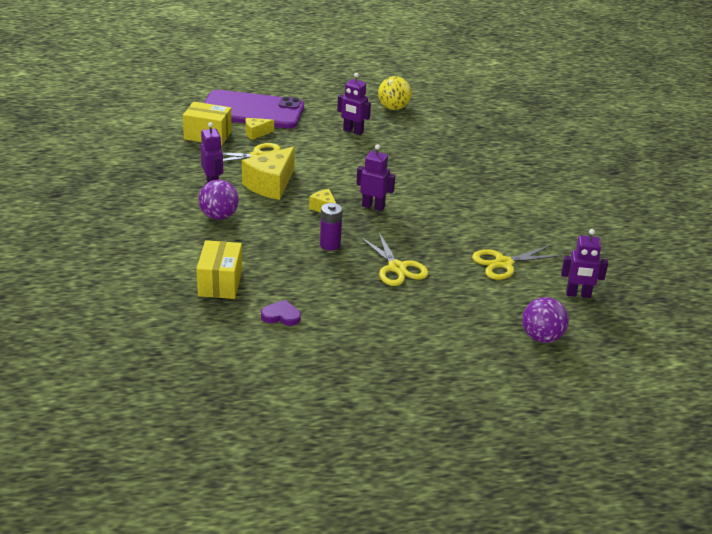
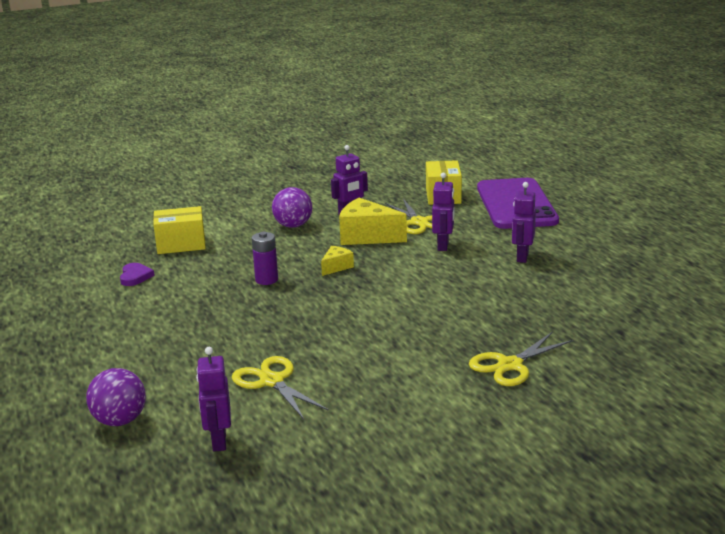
camera: 80 degrees right, 10 degrees down
(256, 133) = (468, 214): yellow cheese -> none
(373, 206) = (356, 290): purple robot -> purple robot (443, 246)
(393, 108) = (609, 271): yellow ball -> none
(397, 268) = (236, 319): yellow scissors -> yellow scissors (509, 365)

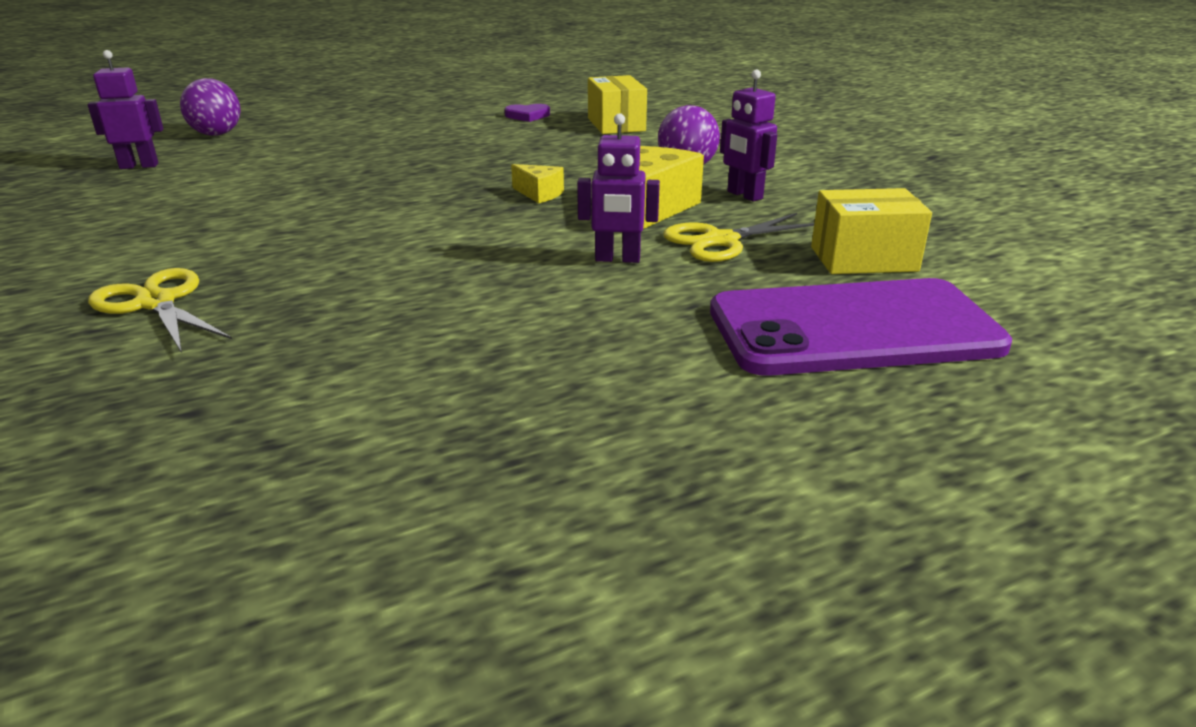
camera: 85 degrees right, 5 degrees up
(266, 280) = (505, 163): purple battery -> none
(272, 381) = (240, 178): yellow scissors -> none
(522, 257) = (564, 326): purple robot -> none

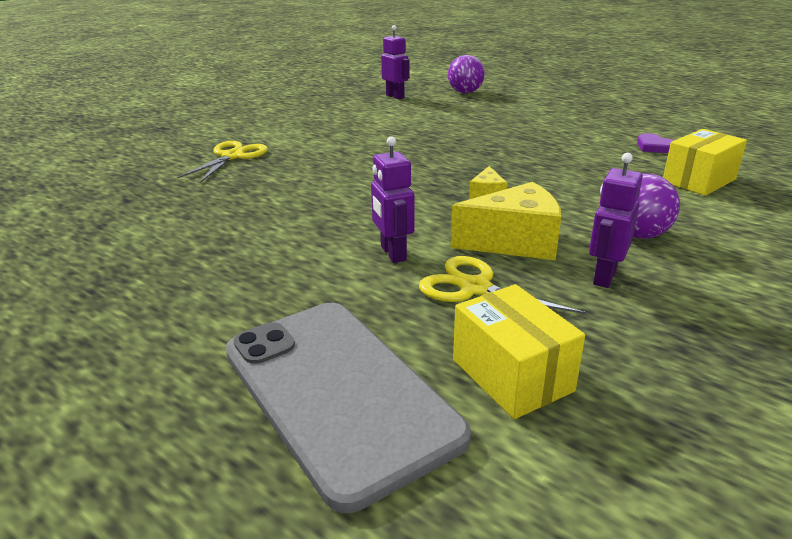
camera: 65 degrees right, 0 degrees up
(853, 329) = (337, 393): purple phone -> grey phone

